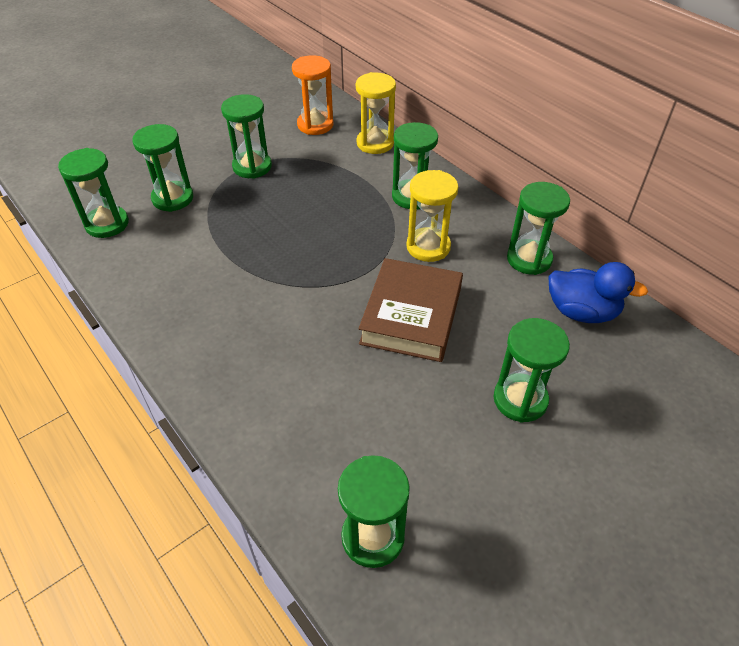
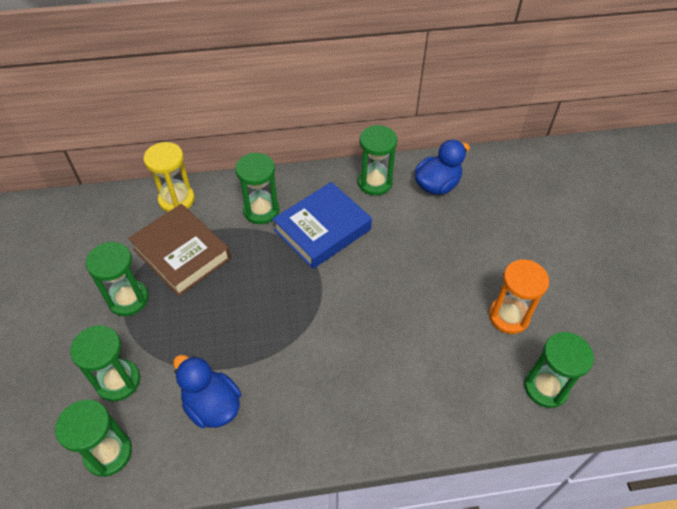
camera: 60 degrees left, 5 degrees up
(181, 261) = (212, 405): none -> blue duck
(315, 125) = (112, 227): orange hourglass -> orange hourglass (508, 316)
(411, 316) = (382, 275): brown book -> brown book (182, 253)
(428, 247) = (322, 230): yellow hourglass -> blue book
(520, 399) = (486, 256): green hourglass -> none

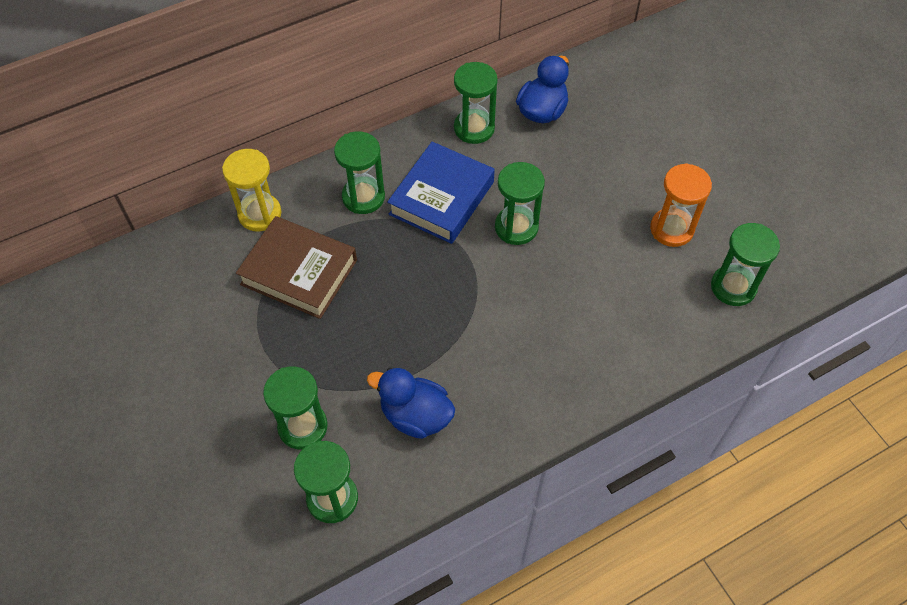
camera: 20 degrees left, 5 degrees up
(128, 299) = (265, 340): green hourglass -> green hourglass (516, 227)

